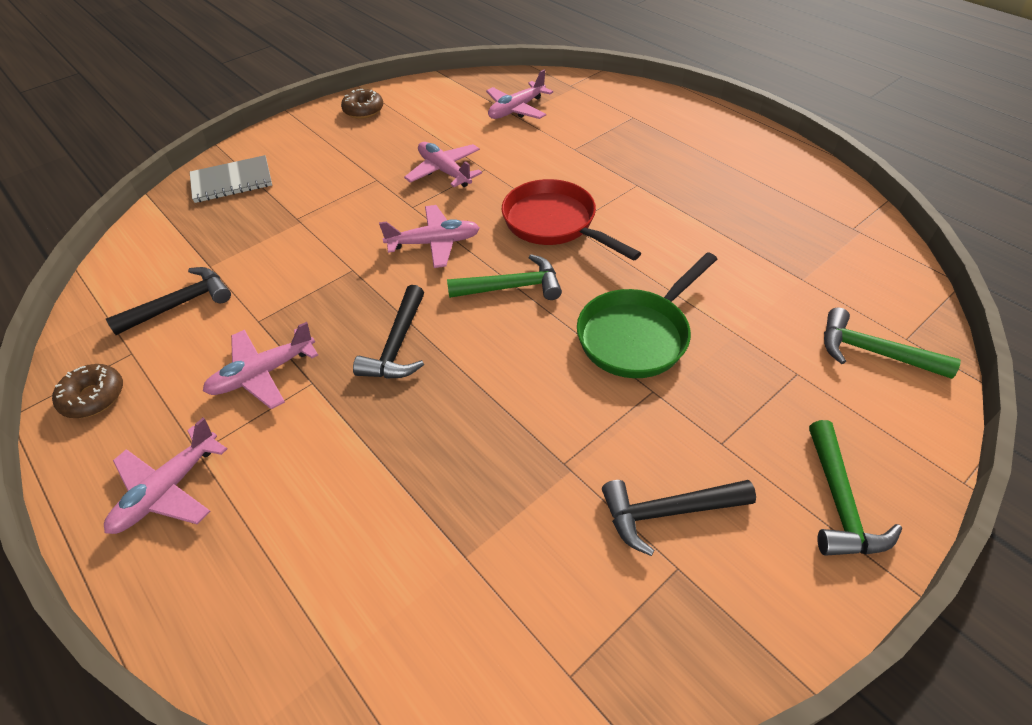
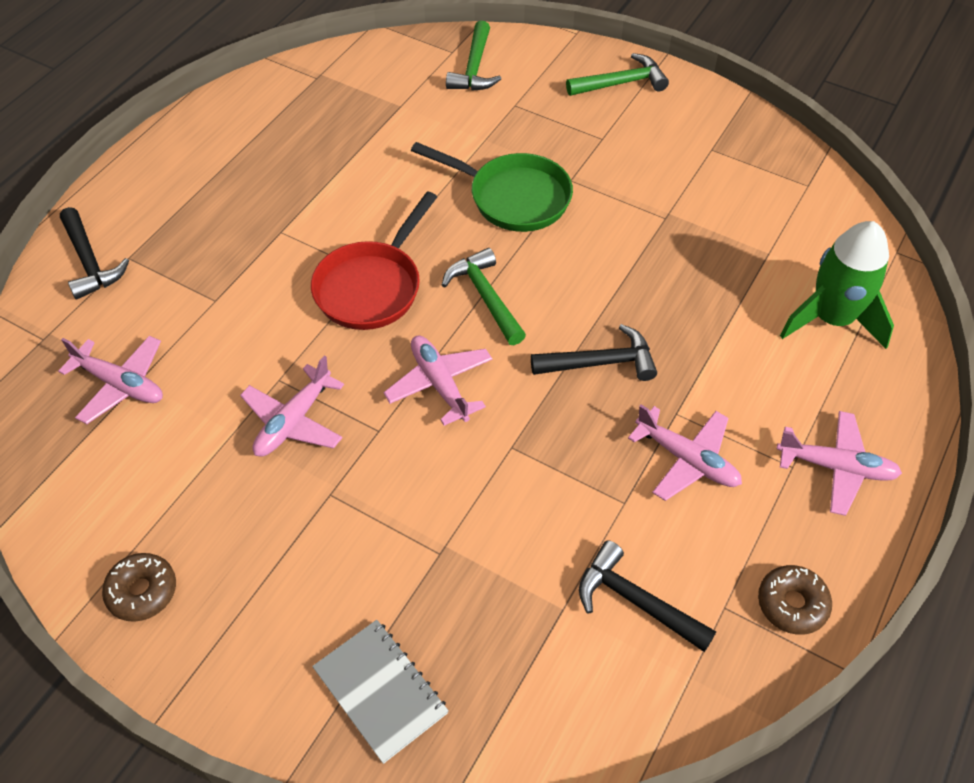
camera: 110 degrees left, 5 degrees up
(333, 582) = (831, 319): none -> green rocket
(667, 512) = (674, 158): black hammer -> black hammer (90, 262)

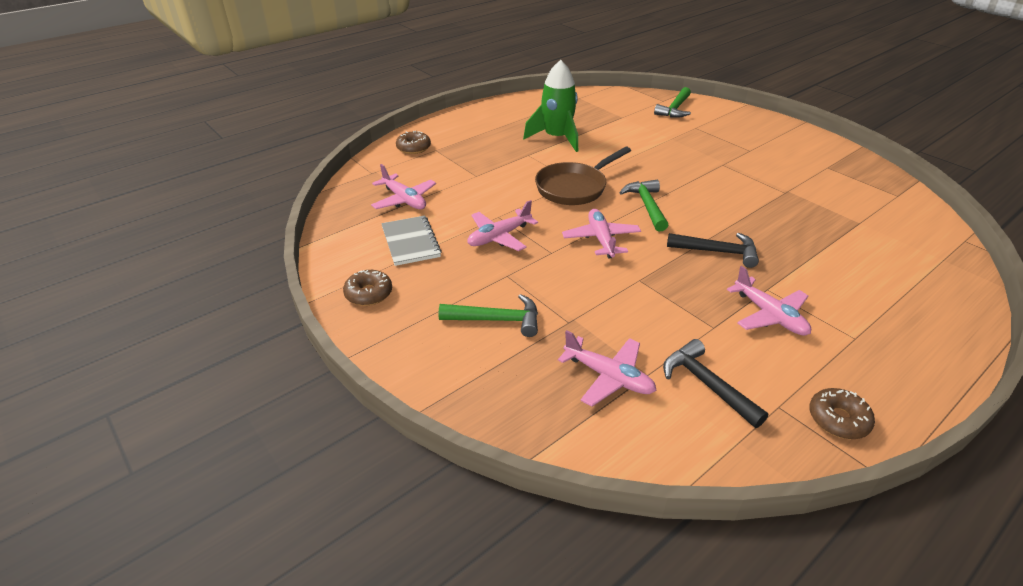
camera: 20 degrees right, 15 degrees down
(90, 262) = (413, 148): black hammer -> brown donut
(372, 287) = (574, 187): red pan -> brown pan
(380, 691) = (497, 384): grey notebook -> grey notebook (410, 242)
(513, 197) = (681, 166): green pan -> none
(621, 83) = (770, 129): green hammer -> green hammer (497, 320)
(831, 319) = (904, 265): green rocket -> green rocket (556, 138)
(836, 467) = (893, 347): pink plane -> pink plane (608, 377)

